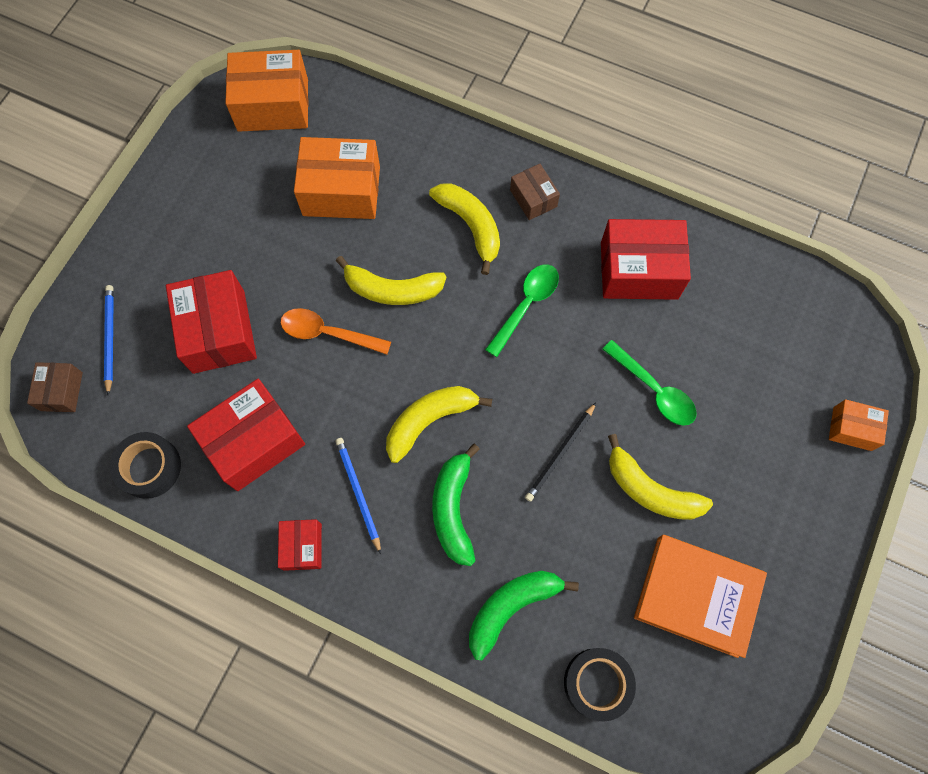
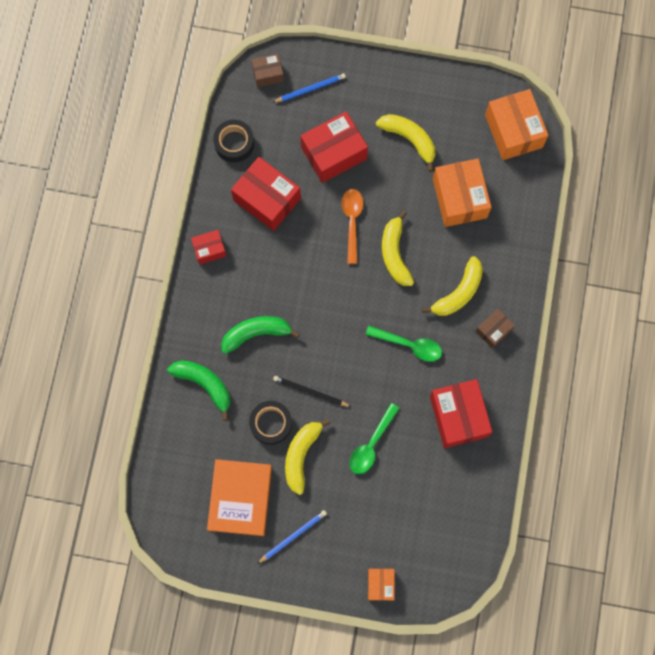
camera: 75 degrees right, 5 degrees up
(358, 493) = (251, 273): blue pencil -> blue pencil (293, 536)
(430, 420) = (310, 303): yellow banana -> yellow banana (409, 139)
(597, 683) = (172, 447): black tape -> black tape (271, 423)

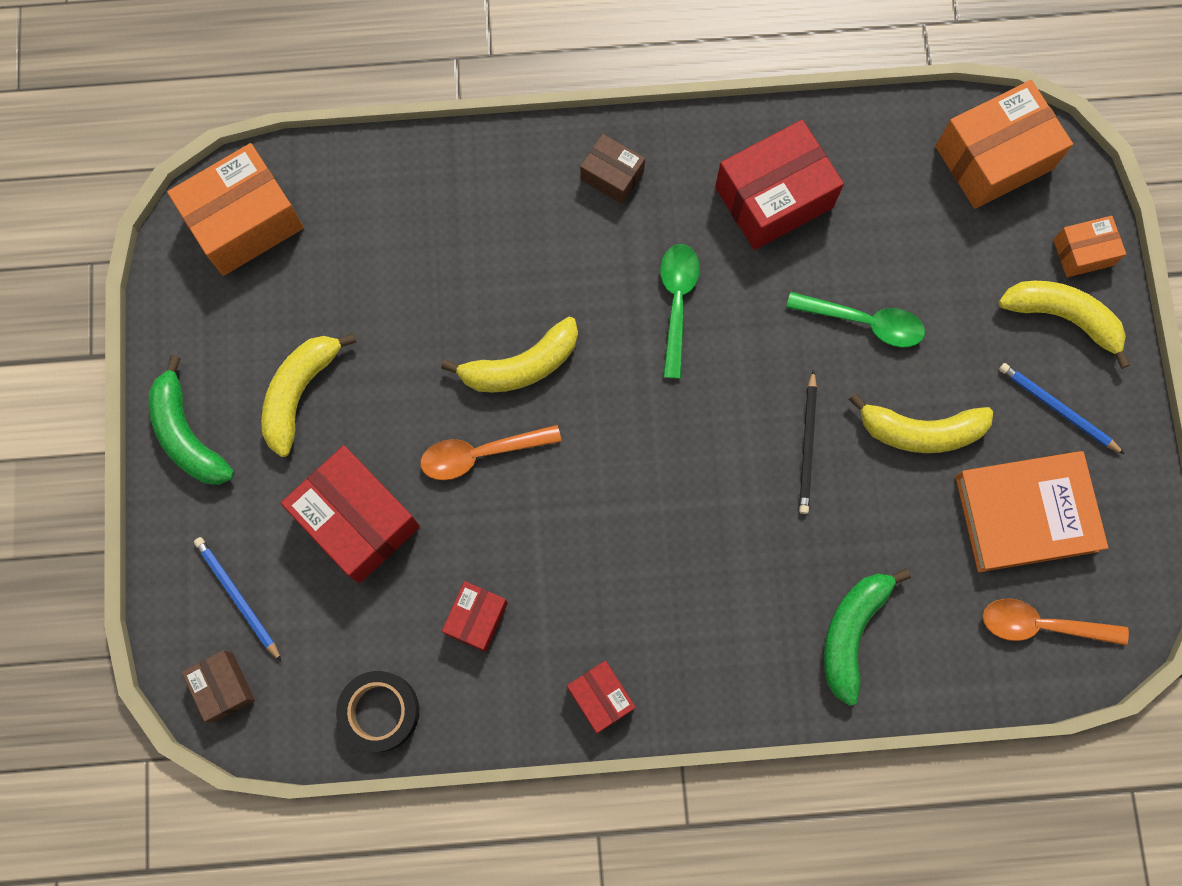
camera: 105 degrees left, 0 degrees up
(179, 485) = (1041, 625): none -> orange spoon
(256, 333) = (733, 567): green banana -> green banana (188, 434)
(267, 199) = (476, 618): red box -> red box, size x0.54
(271, 423) = (883, 497): black tape -> none
(458, 293) = (562, 245): yellow banana -> yellow banana (1062, 317)
(459, 198) = (391, 282): orange box -> orange box (993, 158)

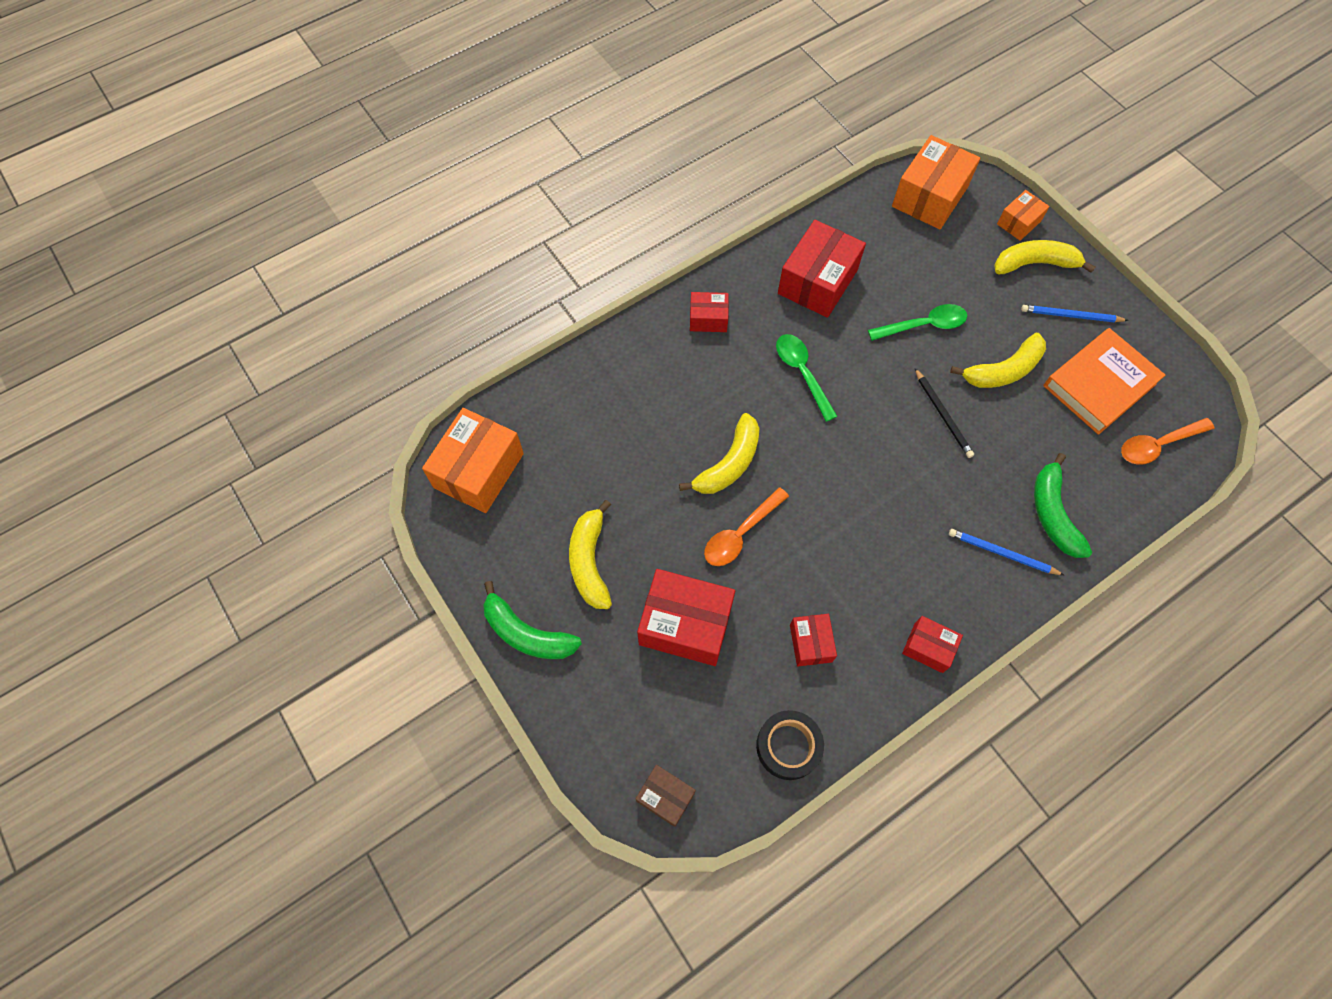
camera: 30 degrees left, 10 degrees down
(238, 598) = (635, 726): blue pencil -> blue pencil (1002, 553)
(612, 175) = (708, 318): brown box -> red box

